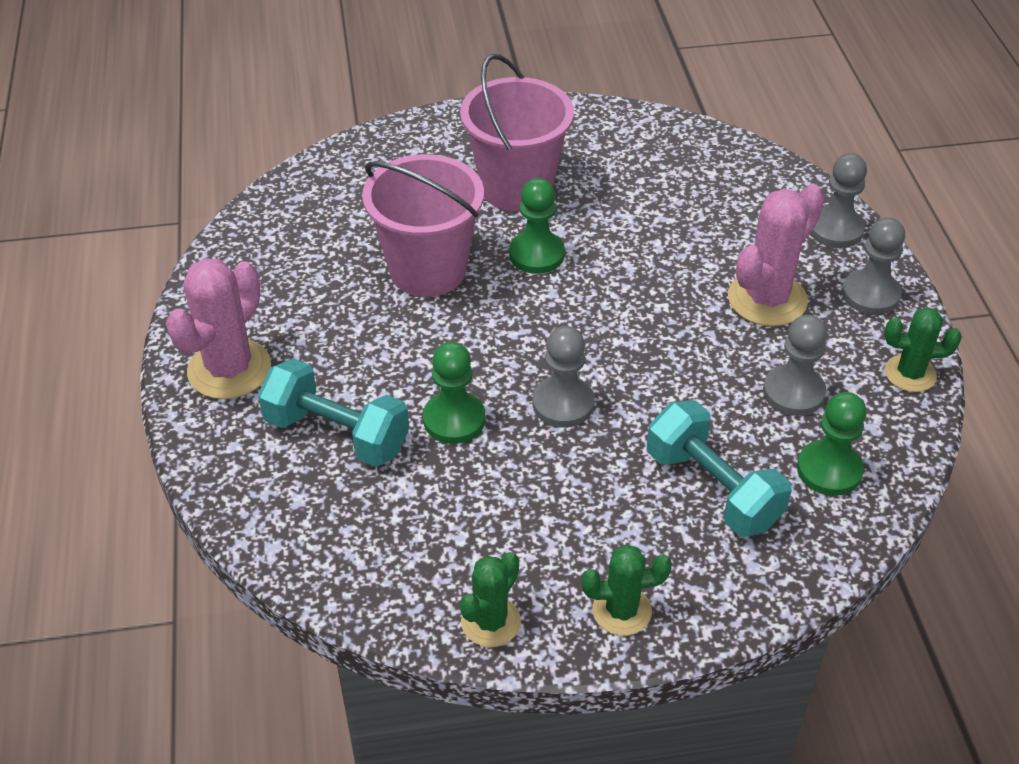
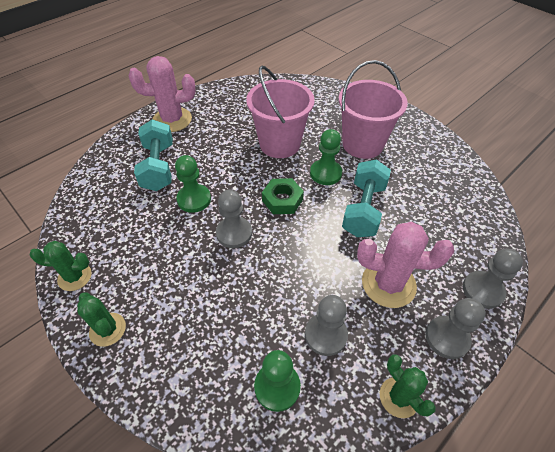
camera: 55 degrees right, 5 degrees up
(546, 324) = (282, 200): none -> green nut
(713, 488) = (220, 330): turquoise dumbbell -> turquoise dumbbell (363, 209)

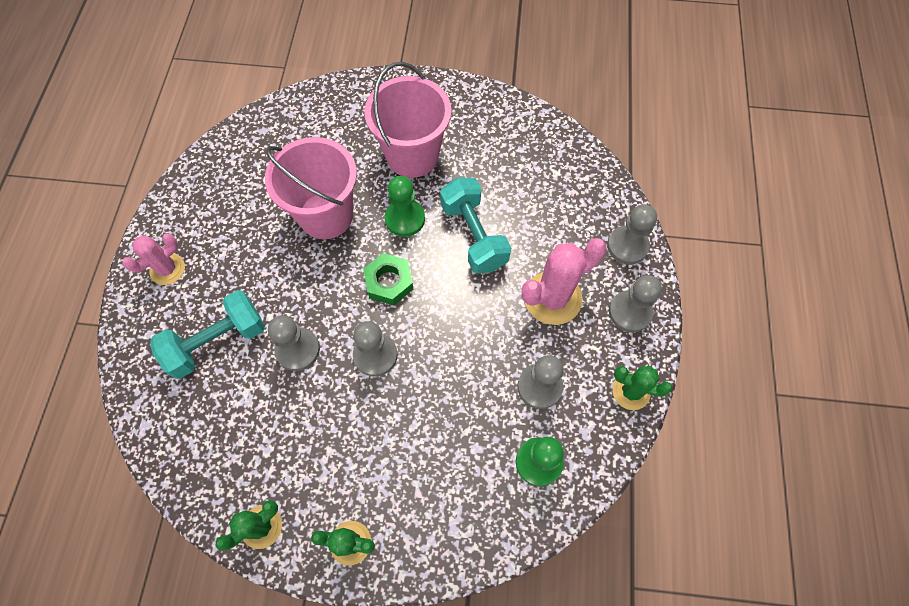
camera: 40 degrees left, 15 degrees up
(158, 167) = (217, 341): turquoise dumbbell -> turquoise dumbbell turned 75 degrees counterclockwise
(172, 120) = (167, 269): pink cactus -> pink cactus, size x0.61
(194, 199) = (298, 349): green pawn -> grey pawn

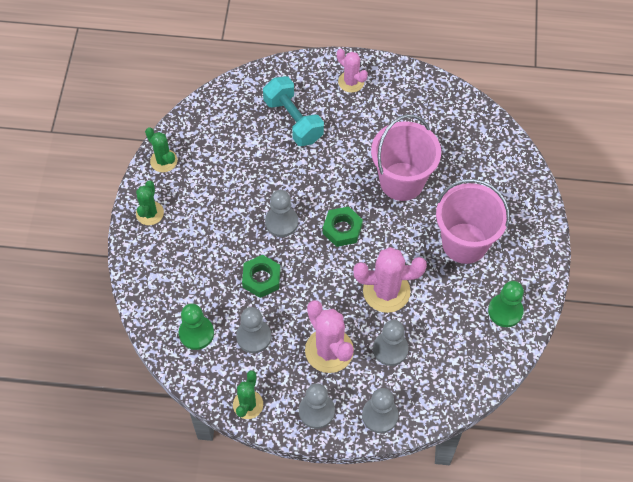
camera: 90 degrees right, 5 degrees down
(298, 349) = (286, 171): grey pawn -> grey pawn (390, 349)
(405, 219) = (400, 239): green pawn -> green pawn (505, 311)
(457, 379) = (261, 279): none -> green nut
(474, 235) = (386, 291): turquoise dumbbell -> pink cactus

